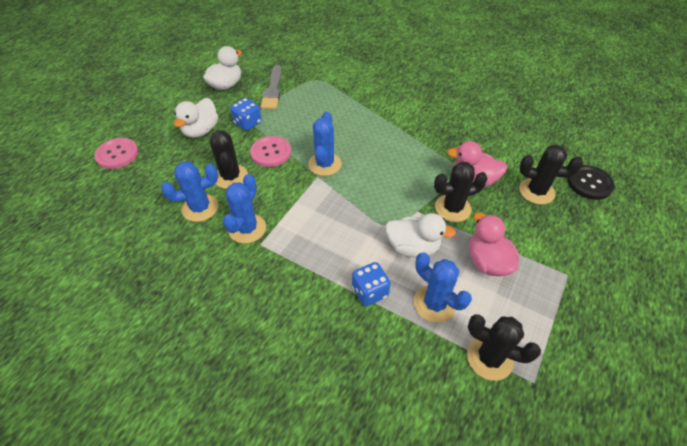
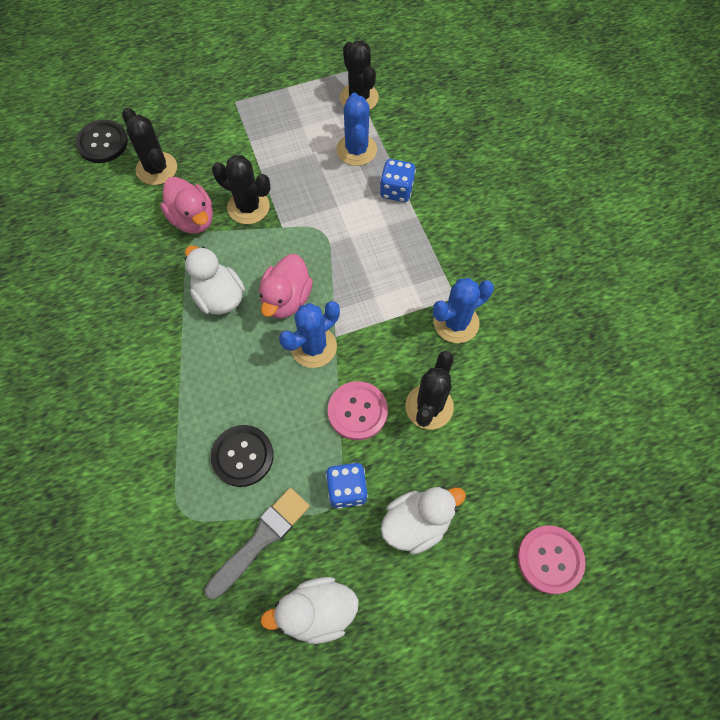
camera: 140 degrees left, 15 degrees up
(200, 208) = (489, 385): blue cactus -> none
(311, 107) = (242, 456): none -> black button
(412, 247) = (324, 199): white duck -> white duck (219, 297)
(487, 262) = (280, 148): pink duck -> pink duck (286, 299)

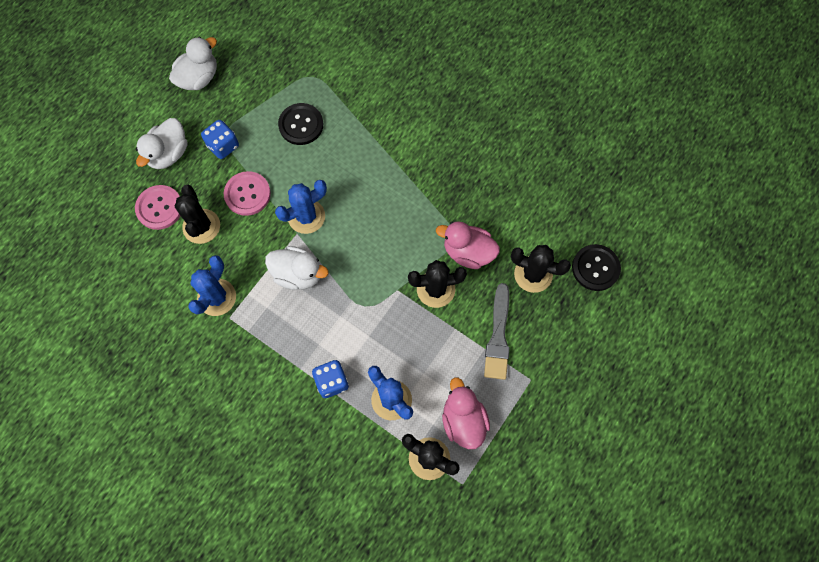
camera: 145 degrees right, 5 degrees up
(219, 297) = (398, 208): white duck -> white duck (298, 274)
(261, 539) = (256, 91): grey brush -> grey brush (498, 336)
(286, 299) = (350, 237): pink duck -> pink duck (463, 420)
(313, 347) = (306, 216): blue cactus -> blue cactus turned 45 degrees clockwise
(550, 559) = (75, 183): pink button -> pink button (159, 208)

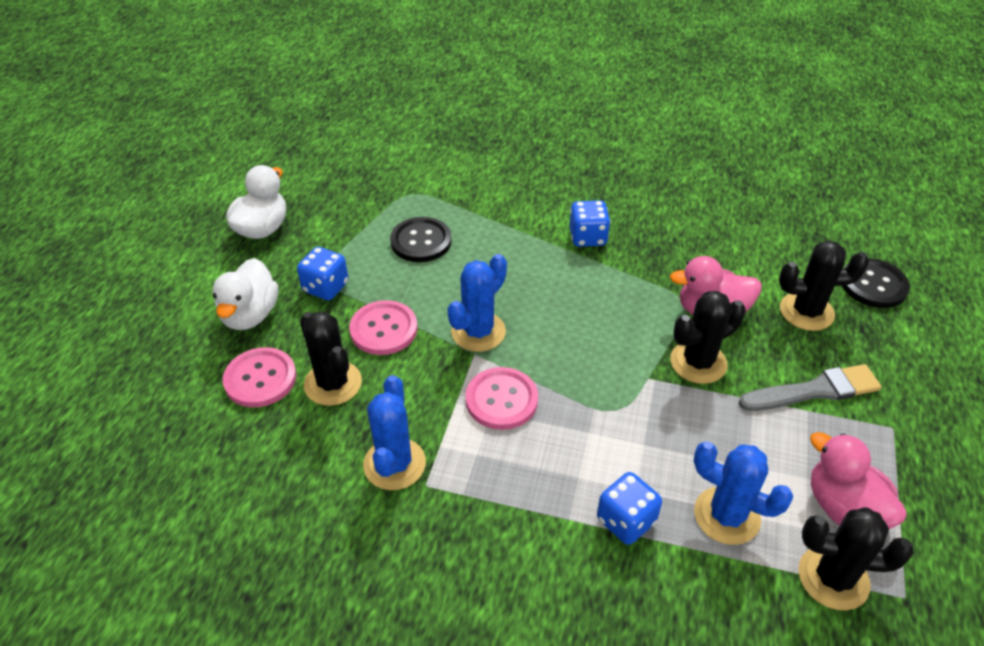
camera: 20 degrees left, 25 degrees down
(298, 274) = (501, 400): white duck -> pink button
(418, 159) = (587, 237): none -> blue dice
(498, 336) = (814, 390): grey brush -> grey brush turned 90 degrees counterclockwise

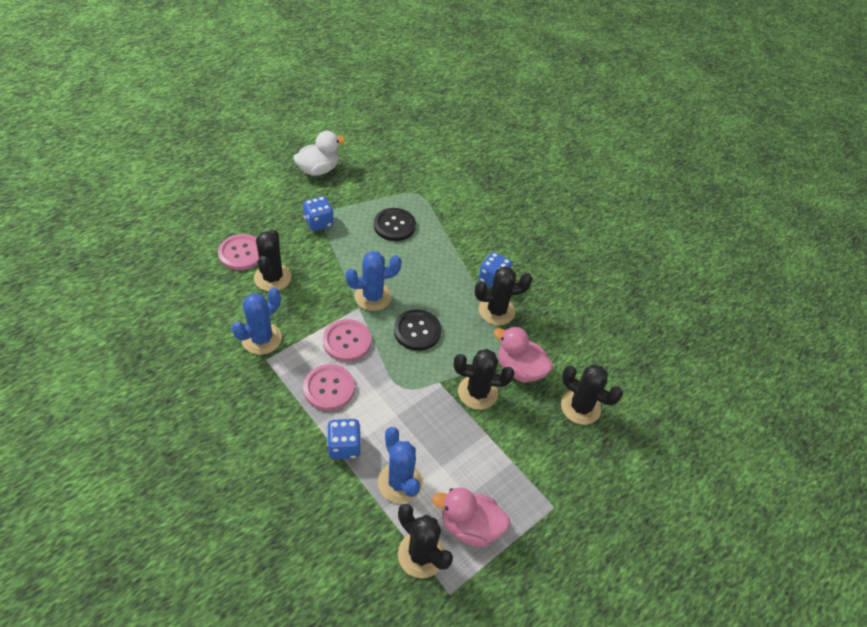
camera: 30 degrees right, 5 degrees up
(250, 315) = (268, 215): white duck -> none
(383, 329) = (325, 264): pink button -> pink button (329, 388)
(625, 267) = (496, 311): none -> black cactus
(814, 390) = (530, 454): grey brush -> none
(843, 508) = (470, 526): pink duck -> pink duck turned 75 degrees counterclockwise
(873, 285) = (646, 419): black button -> black button (417, 331)

